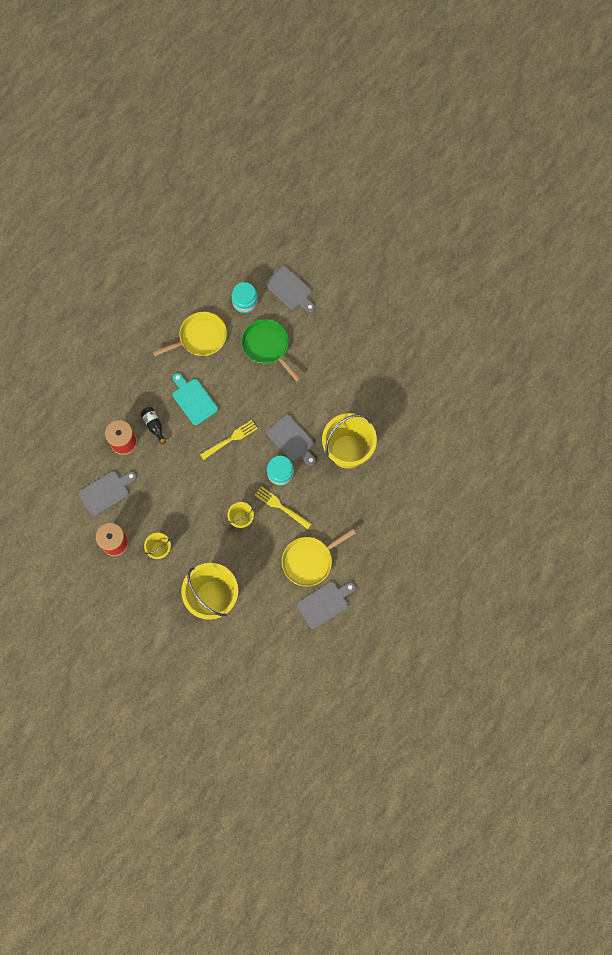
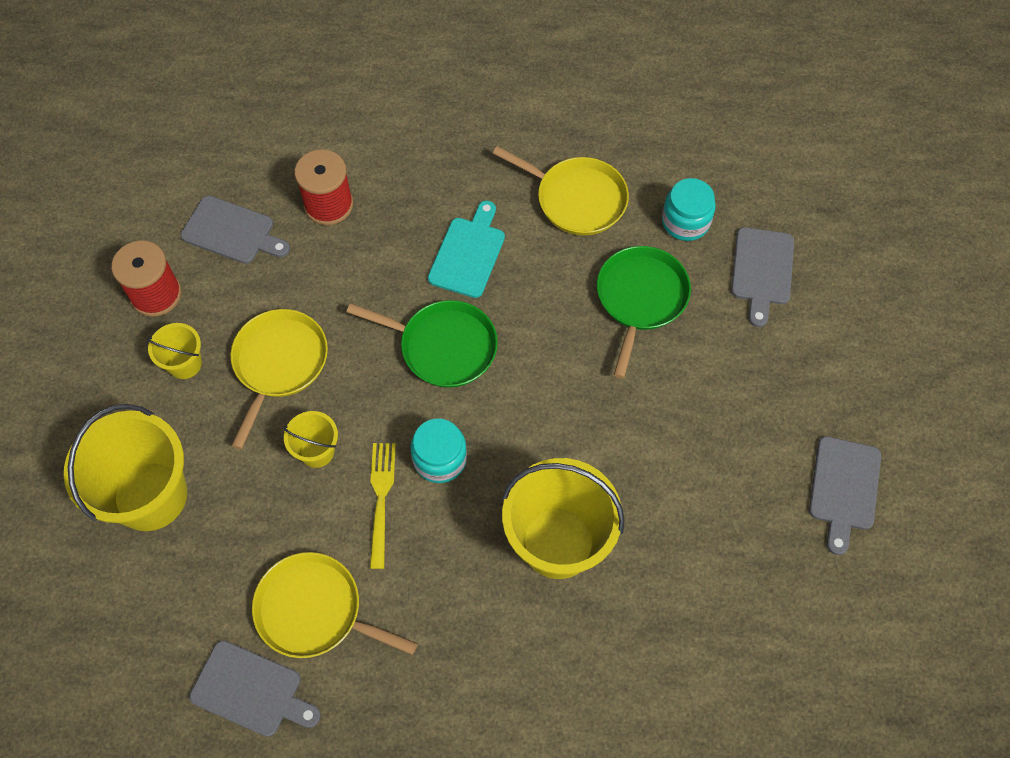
camera: 55 degrees right, 10 degrees down
(154, 425) = (385, 227): black bottle -> none
(189, 510) = (279, 363): none -> yellow pan
(231, 439) = (443, 347): yellow fork -> green pan
(292, 440) = (511, 439): grey cutting board -> grey cutting board (844, 488)

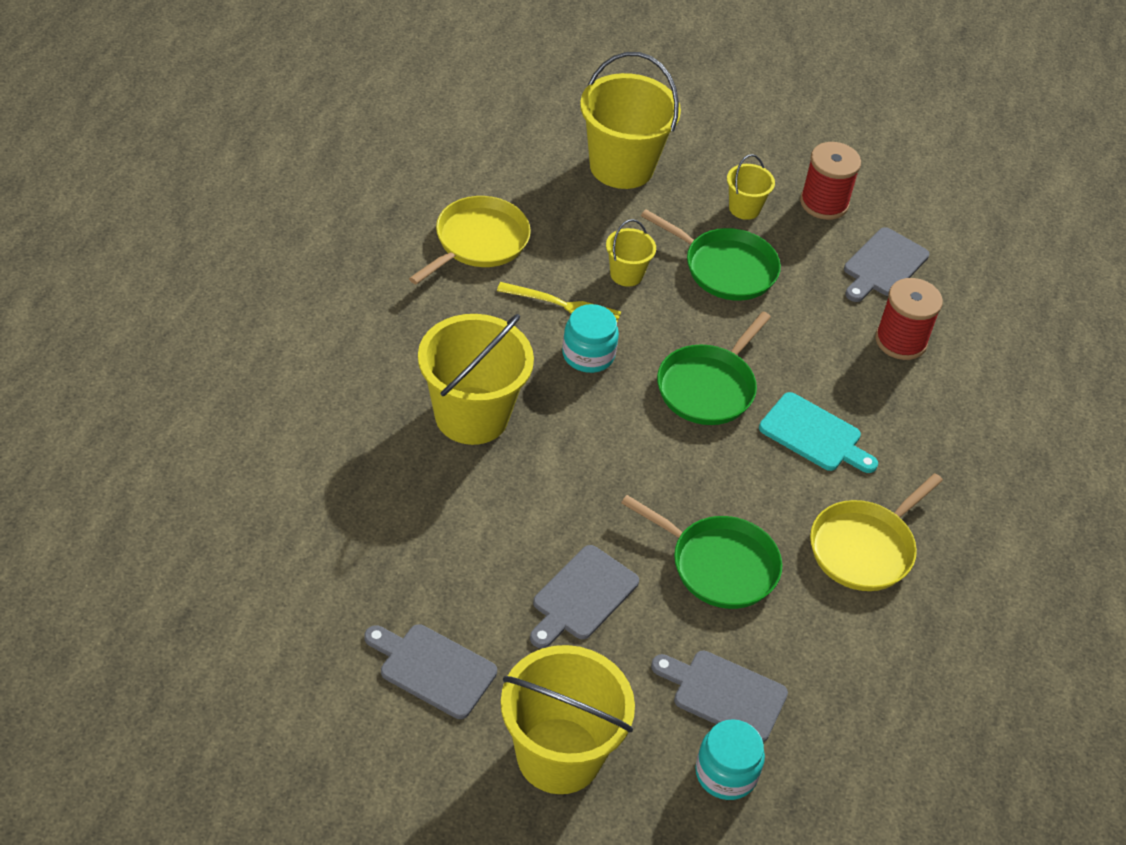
camera: 100 degrees right, 15 degrees down
(251, 690) = (428, 193): grey cutting board -> grey cutting board (582, 597)
(279, 363) = (726, 268): yellow pan -> green pan
(685, 221) = (810, 642): turquoise jar -> turquoise jar (726, 773)
(873, 372) = (559, 755): none -> yellow bucket

